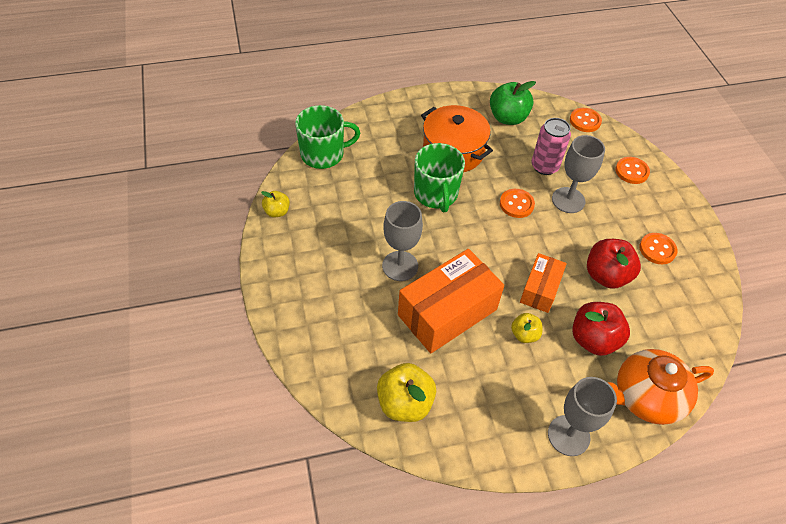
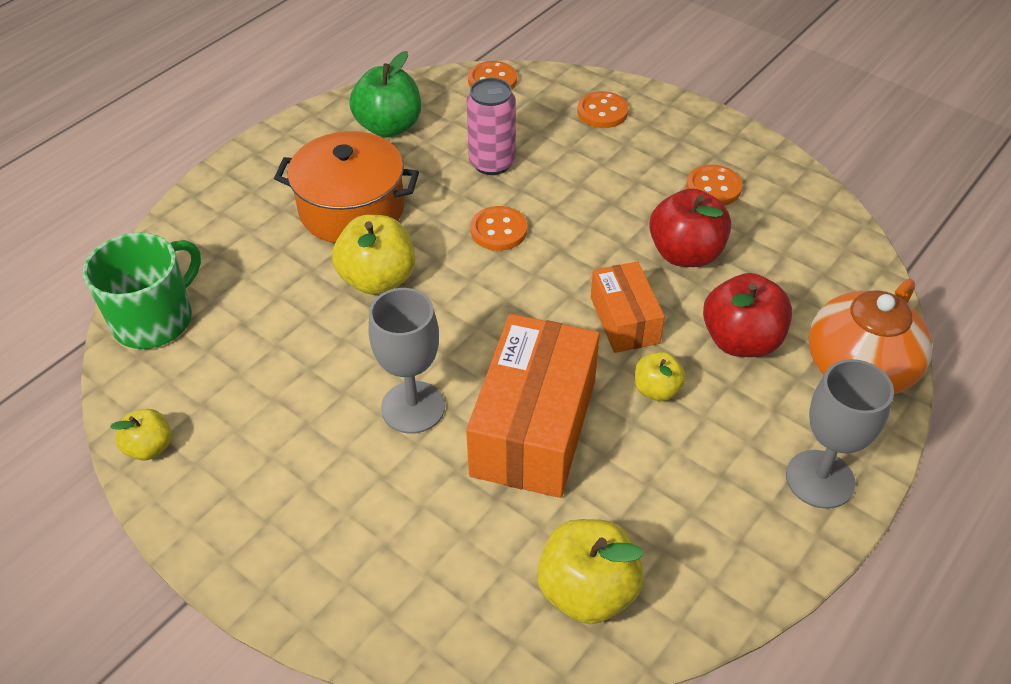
camera: 35 degrees left, 5 degrees down
(436, 194) = (378, 279): green mug -> yellow apple
(568, 200) = (558, 188): grey goblet -> none

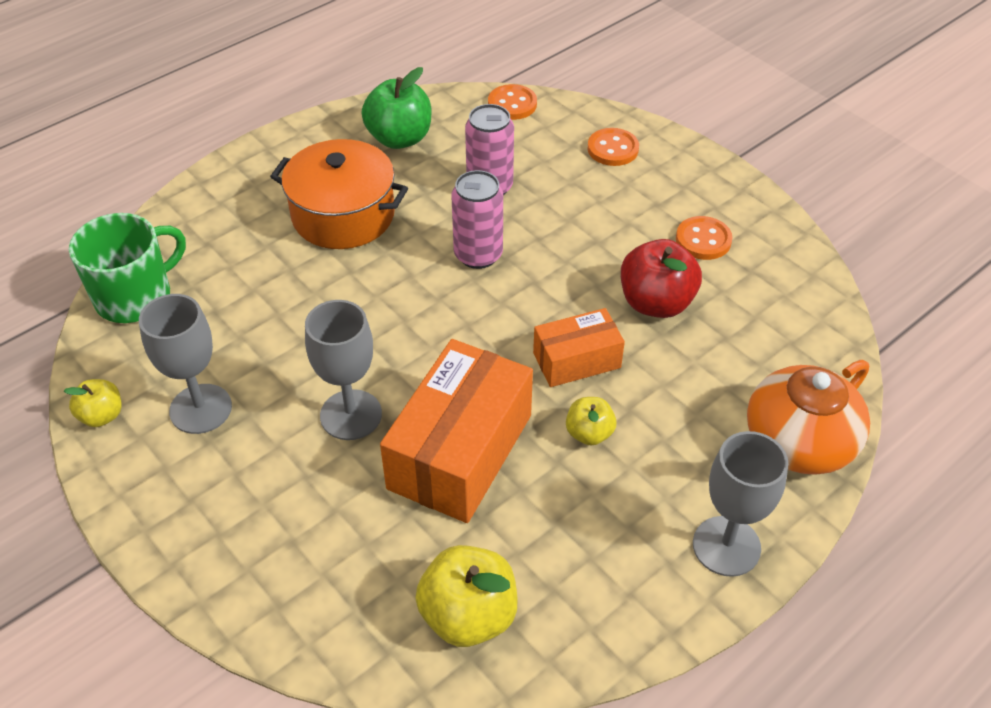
camera: 10 degrees right, 0 degrees up
(254, 424) = (200, 409): none -> grey goblet
(378, 279) = (350, 287): yellow apple -> none
(499, 230) = (478, 255): orange button -> pink can
(624, 320) = (576, 360): orange box -> orange box turned 75 degrees clockwise
(741, 340) = (687, 397): red apple -> none

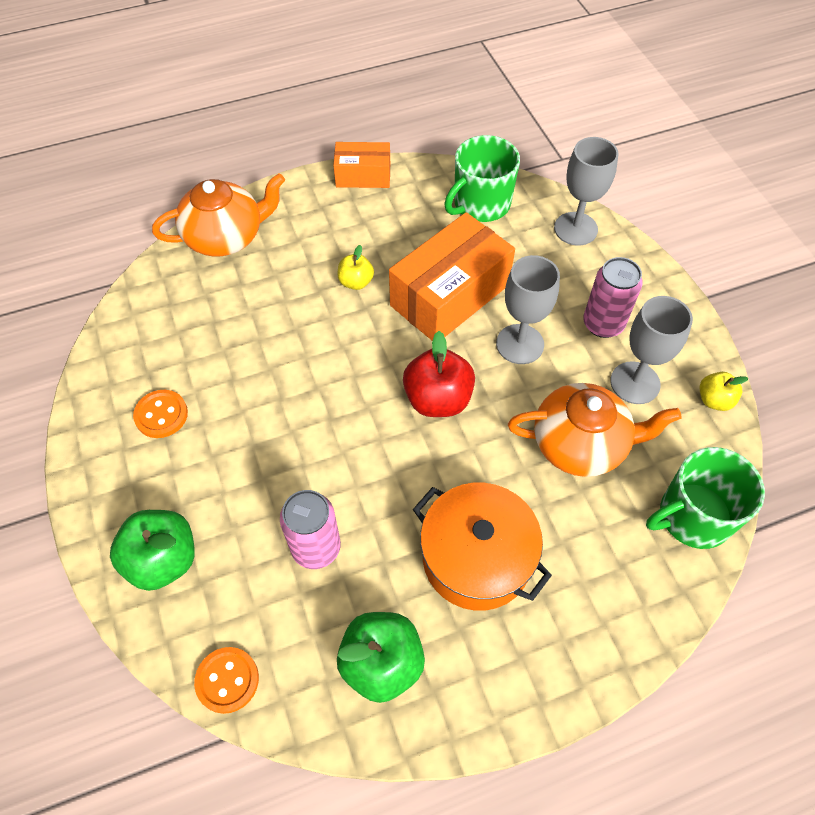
camera: 160 degrees left, 10 degrees up
(258, 329) = (581, 444): none -> orange teapot
(468, 615) = (480, 204): yellow apple -> green mug
(478, 255) = (365, 463): pink can -> pink can (603, 324)
(576, 360) = (334, 337): orange box -> orange box (363, 176)
(613, 149) = (163, 560): orange button -> green apple
(656, 303) = (244, 366): red apple -> red apple (438, 399)
(726, 546) = (313, 196): grey goblet -> grey goblet (575, 229)

